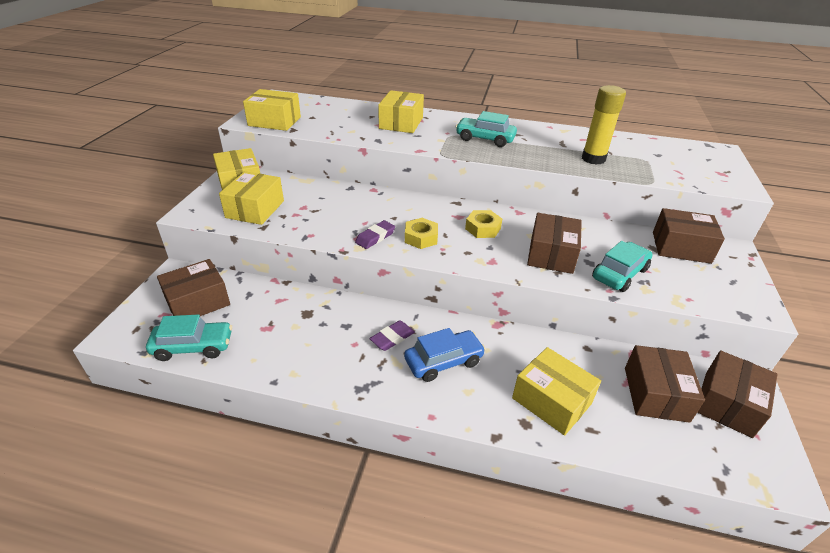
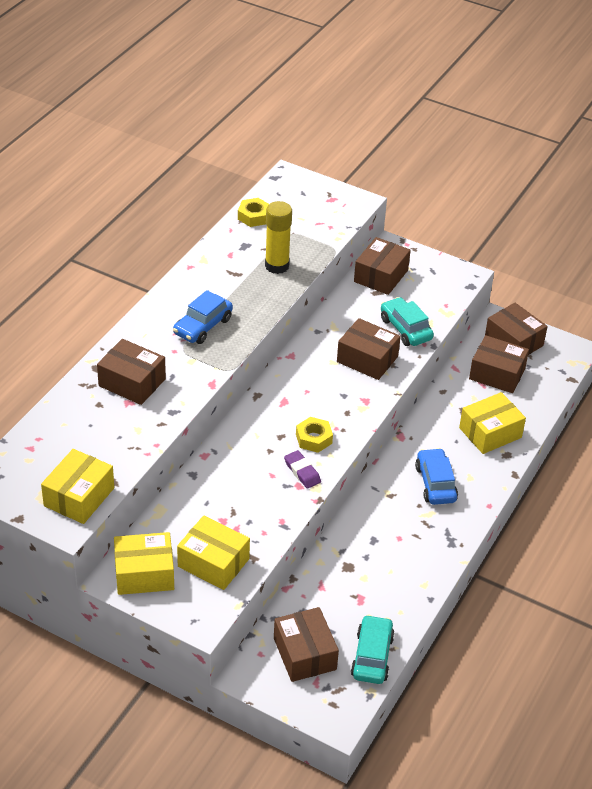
camera: 75 degrees left, 5 degrees up
(392, 338) = (399, 510): purple eraser -> none
(401, 123) = (132, 382): yellow box -> brown box
(483, 228) = (312, 390): yellow nut -> yellow nut (254, 216)
(485, 139) = (203, 326): turquoise car -> blue car

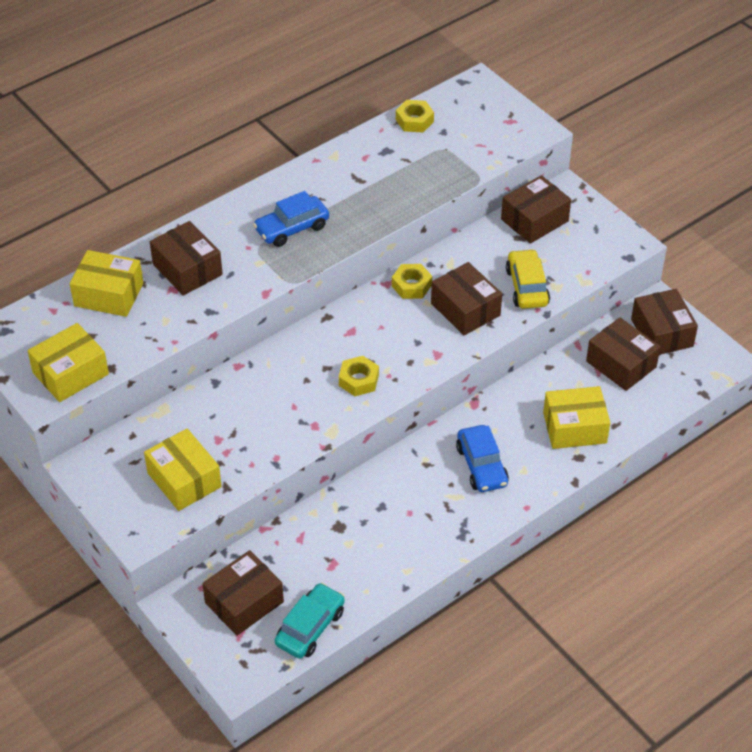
camera: 25 degrees right, 5 degrees up
(144, 573) = (112, 470): yellow box -> yellow box (109, 294)
(277, 266) = (407, 182): yellow glue stick -> none
(302, 472) = (326, 412): purple eraser -> none
(304, 654) = (244, 602): brown box -> brown box turned 45 degrees clockwise
(312, 352) = (411, 285): none -> yellow nut
(405, 329) = (527, 287): turquoise car -> yellow car
(435, 483) = (482, 466): blue car -> blue car turned 150 degrees clockwise

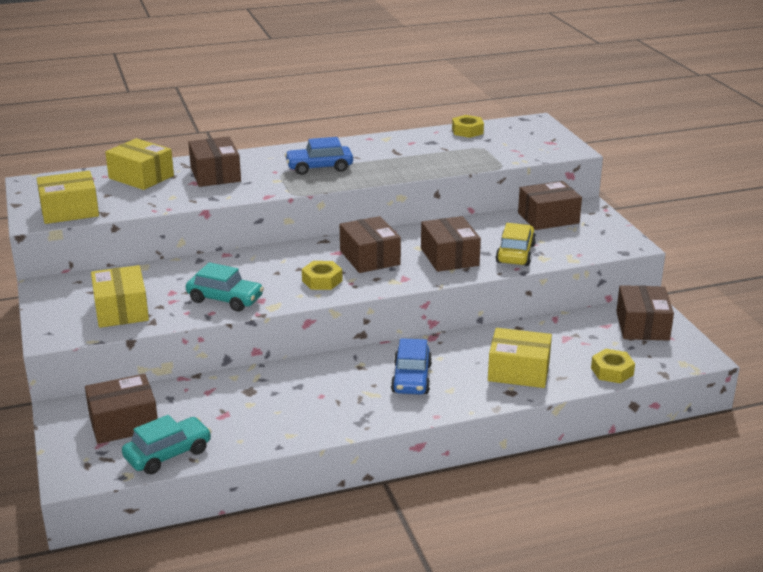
camera: 20 degrees right, 20 degrees down
(278, 435) = (225, 299): none -> turquoise car
(411, 285) = (411, 236): yellow nut -> yellow nut (612, 371)
(621, 364) = (590, 338): brown box -> brown box (369, 257)

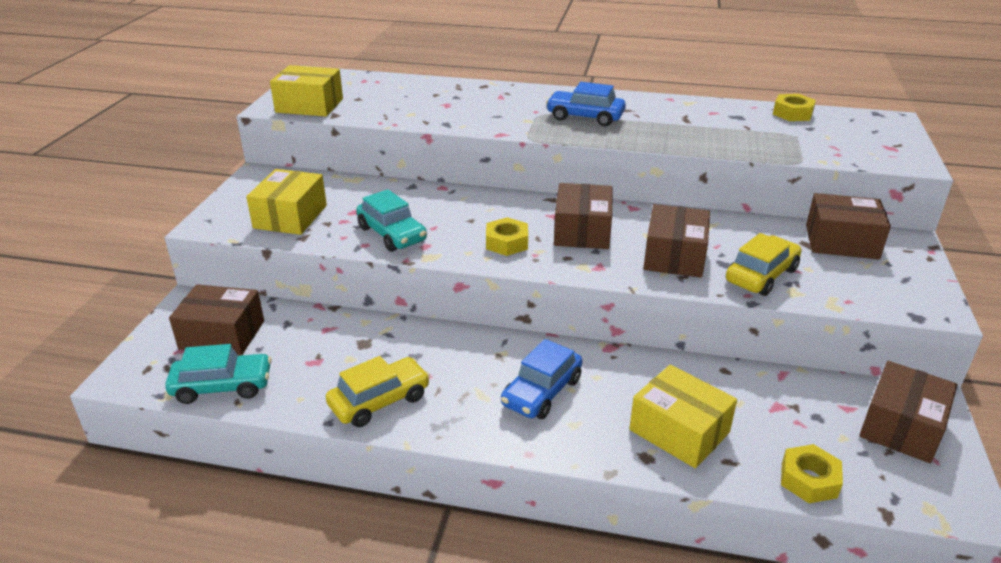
camera: 30 degrees right, 5 degrees up
(141, 177) = (406, 89): yellow box -> none
(215, 174) = (475, 101): brown box -> none
(302, 422) = (379, 401): none -> yellow car

